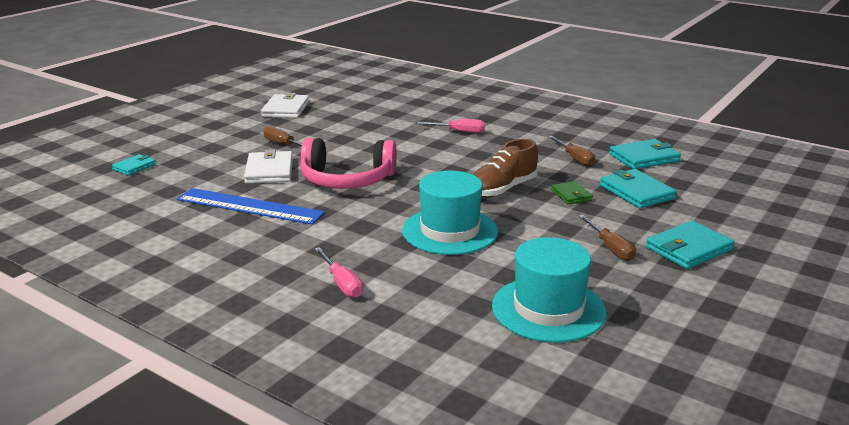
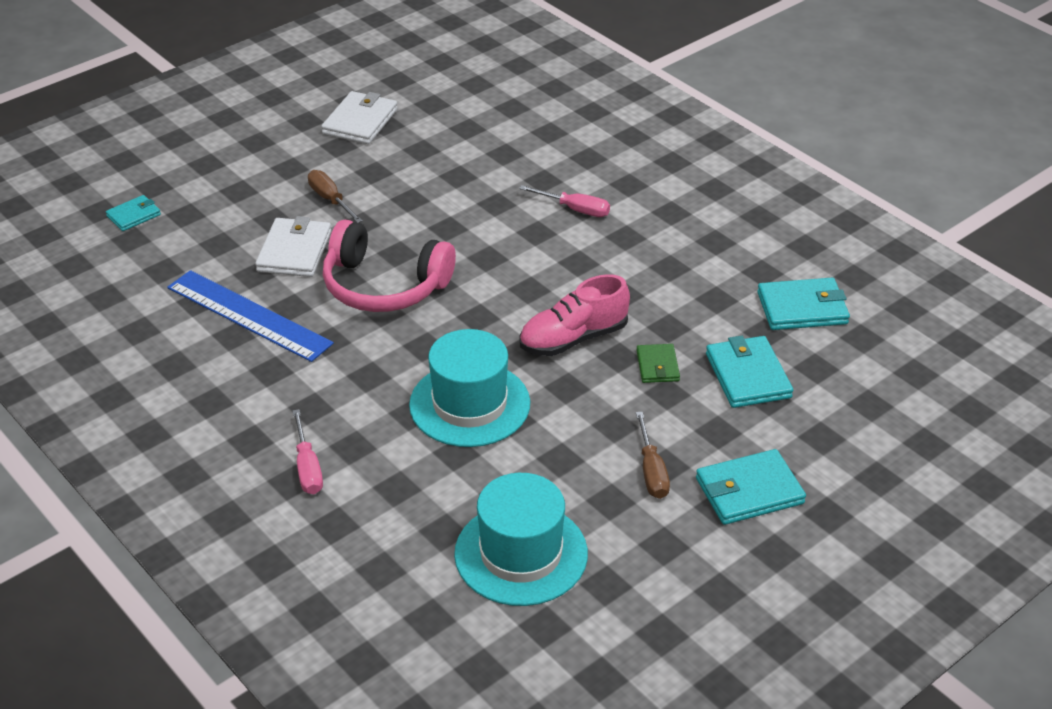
camera: 15 degrees right, 15 degrees up
(502, 189) = (573, 339): brown shoe -> pink shoe
(575, 158) = (704, 293): brown screwdriver -> none

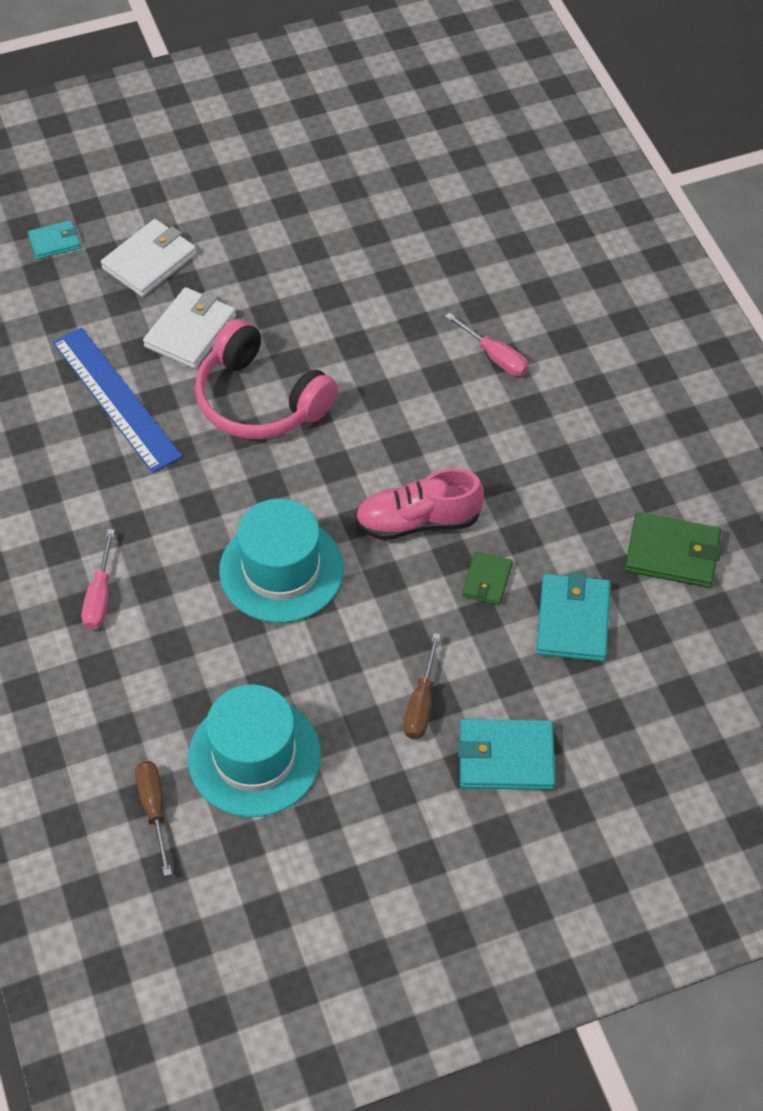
camera: 20 degrees right, 15 degrees up
(330, 200) = (252, 275): brown screwdriver -> brown screwdriver (154, 809)
(360, 121) = (324, 178): white wallet -> white wallet (149, 261)
(802, 308) = (672, 553): turquoise wallet -> green wallet

